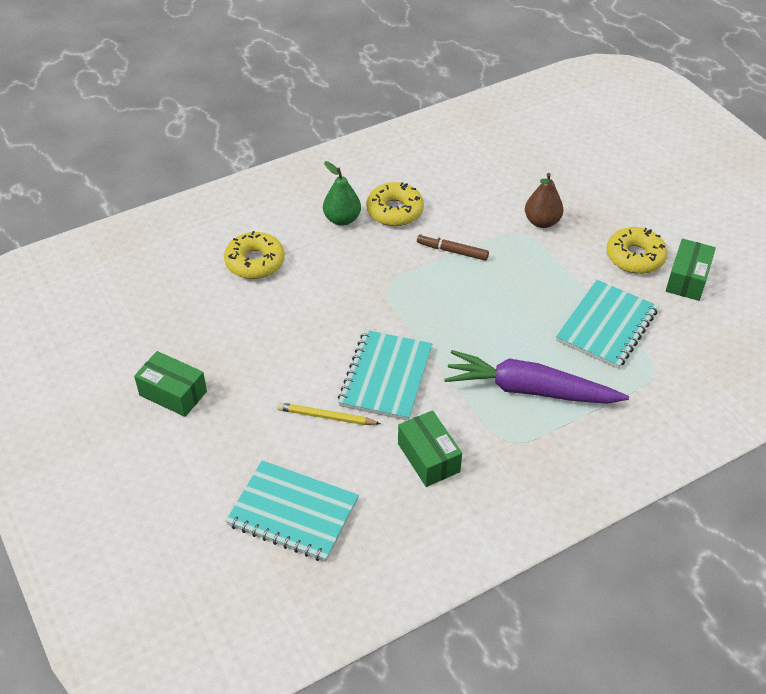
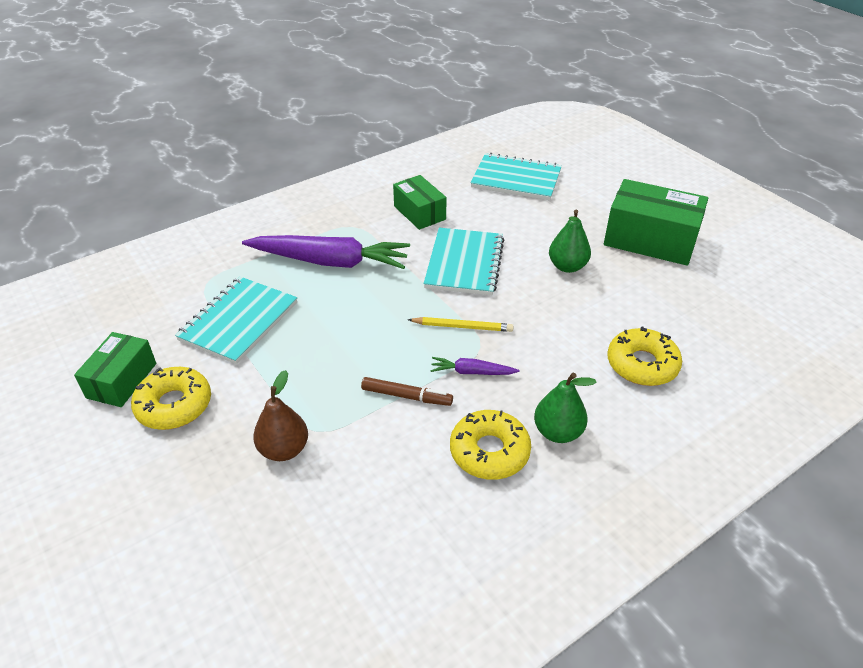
camera: 175 degrees right, 5 degrees down
(173, 393) = (650, 240): green box -> green box, size x1.64
(279, 365) = (567, 266): none -> green pear
(326, 416) = (510, 232): yellow pencil -> yellow pencil (462, 327)
(397, 266) = (472, 372): none -> purple carrot

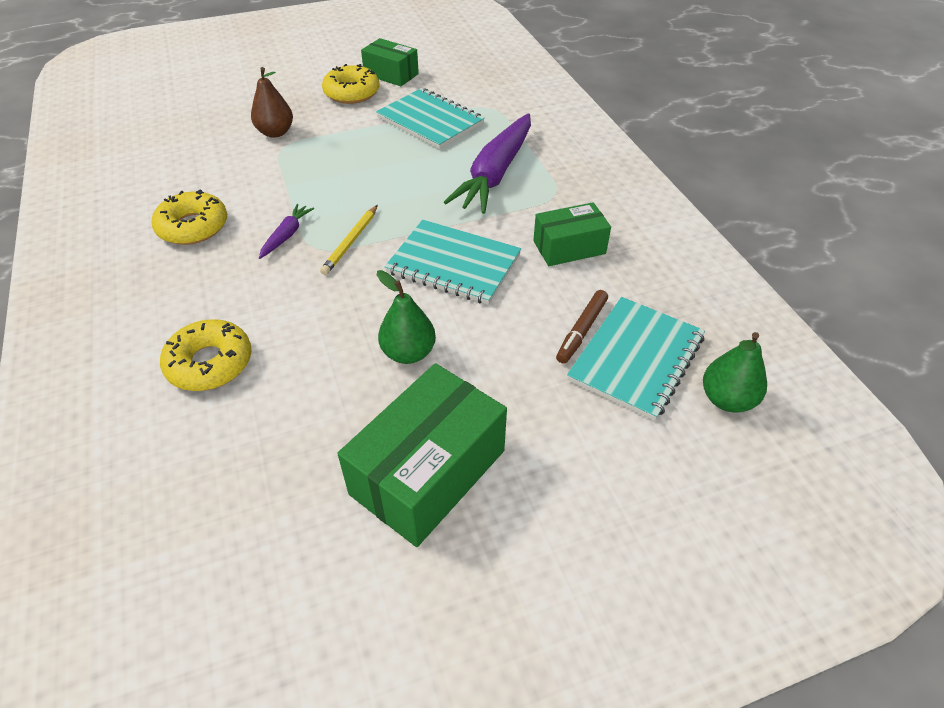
camera: 105 degrees right, 5 degrees up
(406, 396) = (285, 193): brown marker -> brown marker (582, 330)
(558, 432) = (179, 271): green pear -> green pear (727, 399)

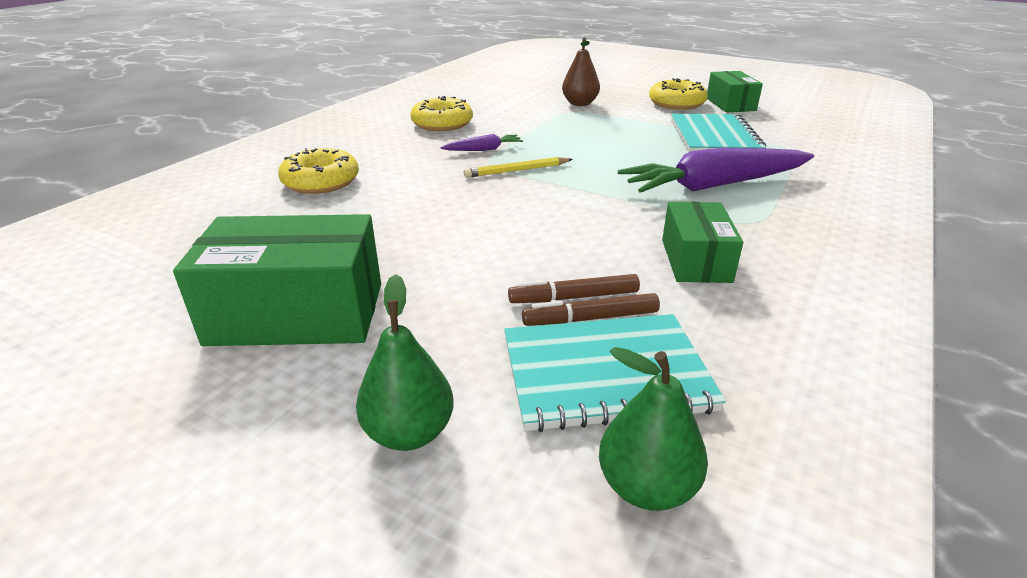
camera: 50 degrees right, 15 degrees down
(408, 353) = (428, 244): green pear -> green pear (409, 432)
(453, 264) = (565, 217): turquoise notebook -> none
(554, 323) = (575, 297): none -> brown marker
(569, 247) = (695, 260): green box -> green box turned 60 degrees clockwise

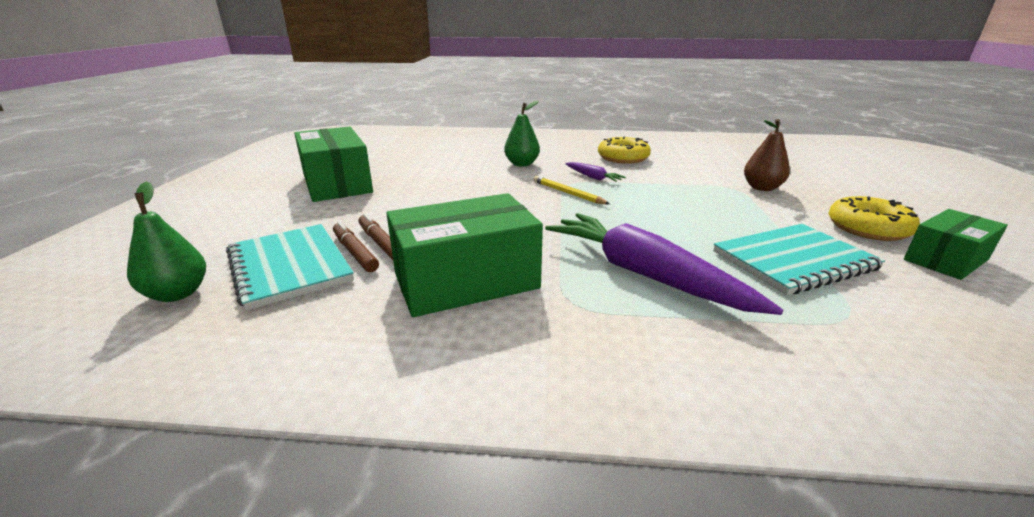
camera: 65 degrees right, 5 degrees down
(321, 181) = (487, 154): yellow donut -> none
(409, 432) = (236, 227): green pear -> green pear (522, 164)
(695, 260) = (466, 281): green box -> green box, size x1.64

